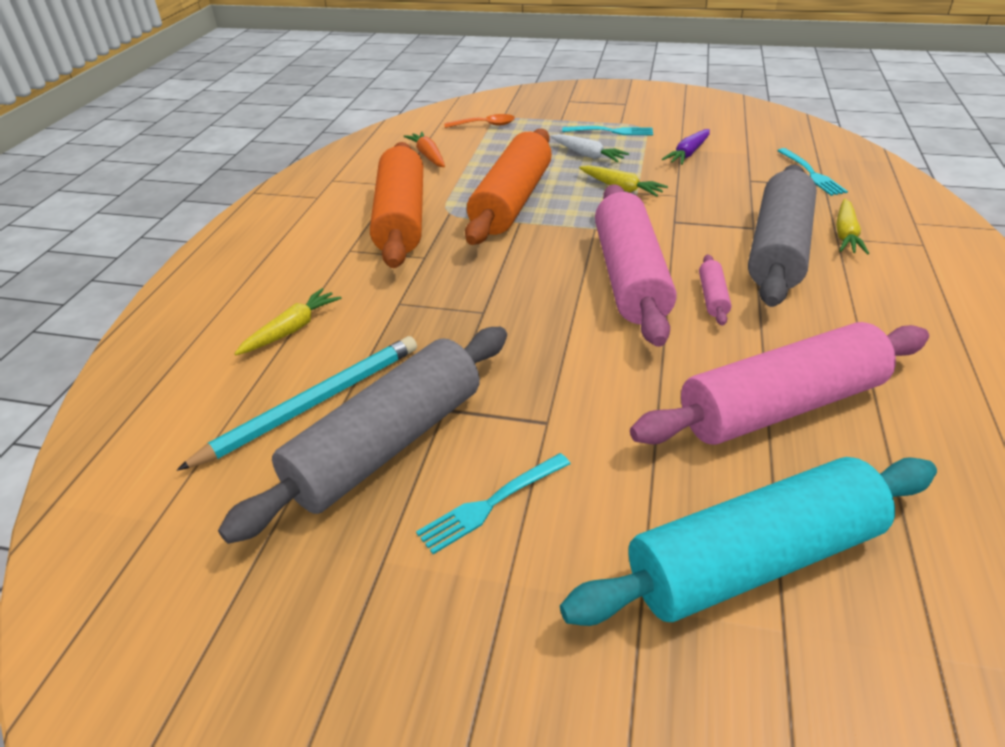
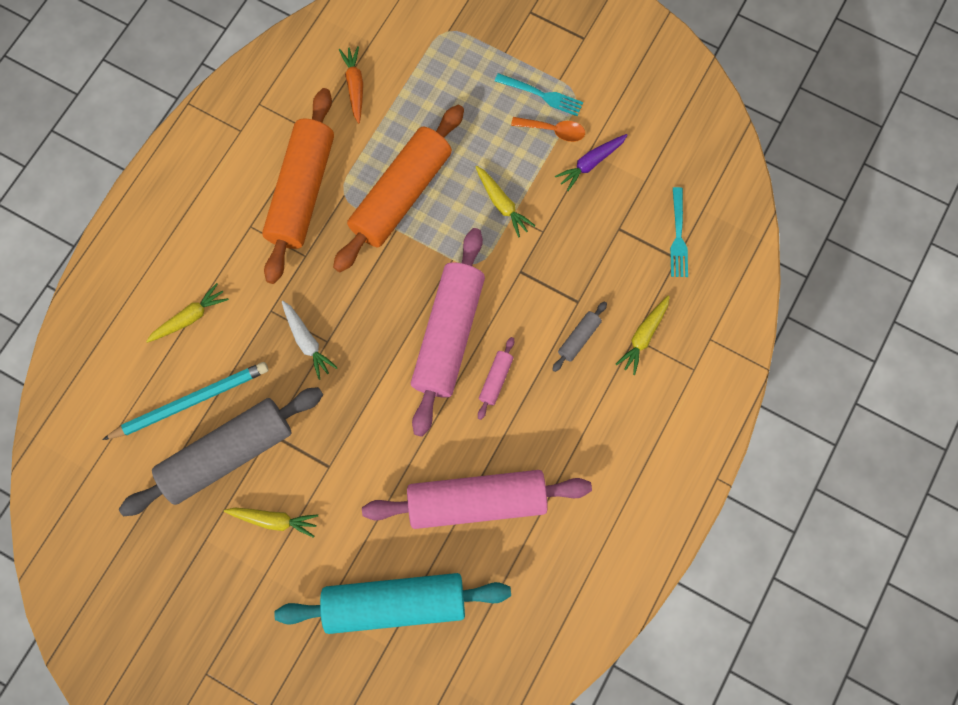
camera: 15 degrees right, 35 degrees up
(485, 125) = (427, 39): orange spoon -> orange spoon (553, 130)
(491, 504) = (274, 520): turquoise fork -> yellow carrot
(587, 155) = (499, 134): white carrot -> white carrot (307, 341)
(778, 249) = (579, 338): grey rolling pin -> grey rolling pin, size x0.41

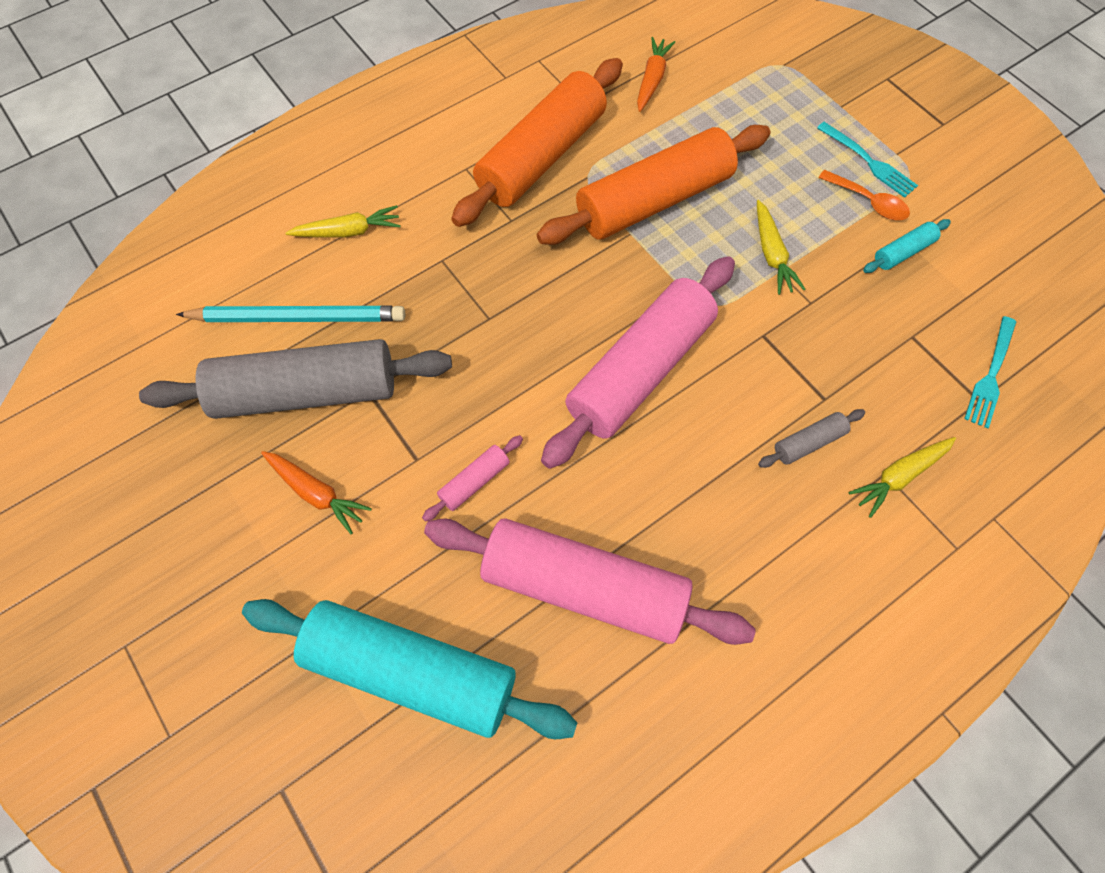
camera: 25 degrees right, 10 degrees down
(274, 520) = (316, 493): yellow carrot -> orange carrot
(307, 341) = (465, 308): white carrot -> none
(496, 379) = (677, 447): pink rolling pin -> pink rolling pin (474, 482)
(591, 163) = (903, 252): purple carrot -> turquoise rolling pin

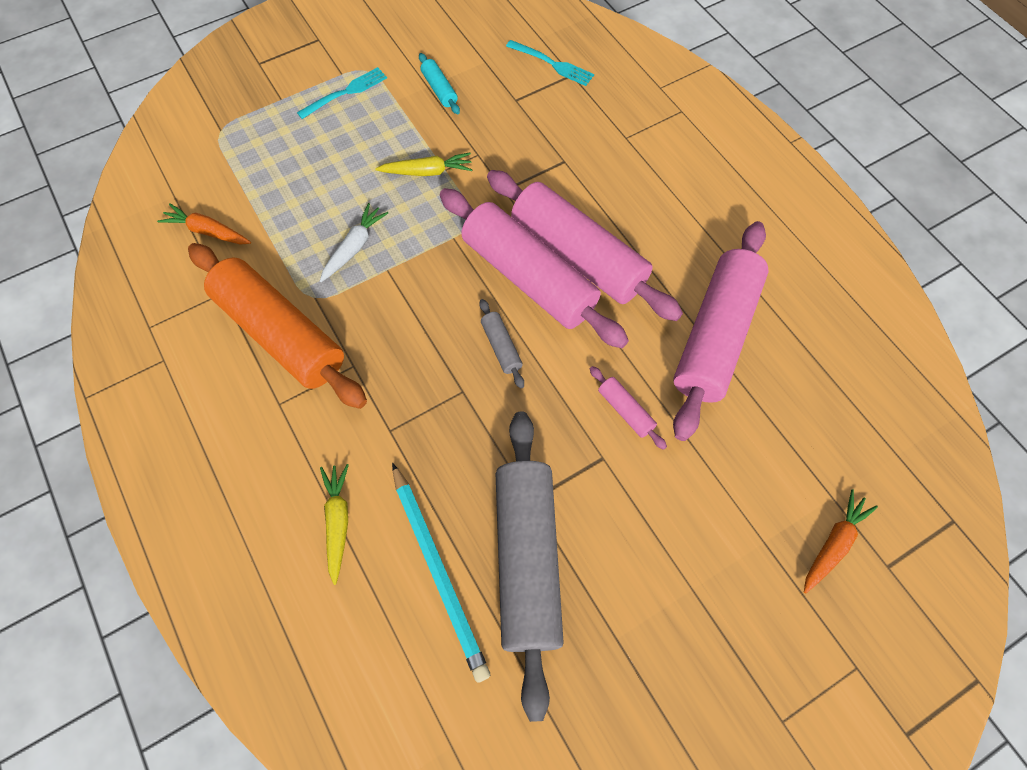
camera: 85 degrees left, 0 degrees up
(298, 317) = (439, 571): turquoise pencil -> turquoise pencil turned 150 degrees clockwise
(316, 493) = (633, 546): orange carrot -> orange carrot (833, 544)
(411, 671) = (787, 465): turquoise rolling pin -> none
(653, 200) = (354, 247): orange rolling pin -> white carrot
(679, 422) = (578, 256): none -> pink rolling pin
(809, 443) = (600, 177): grey rolling pin -> grey rolling pin (501, 347)
(868, 201) = (386, 101): orange spoon -> none
(899, 476) = (628, 130): yellow carrot -> none

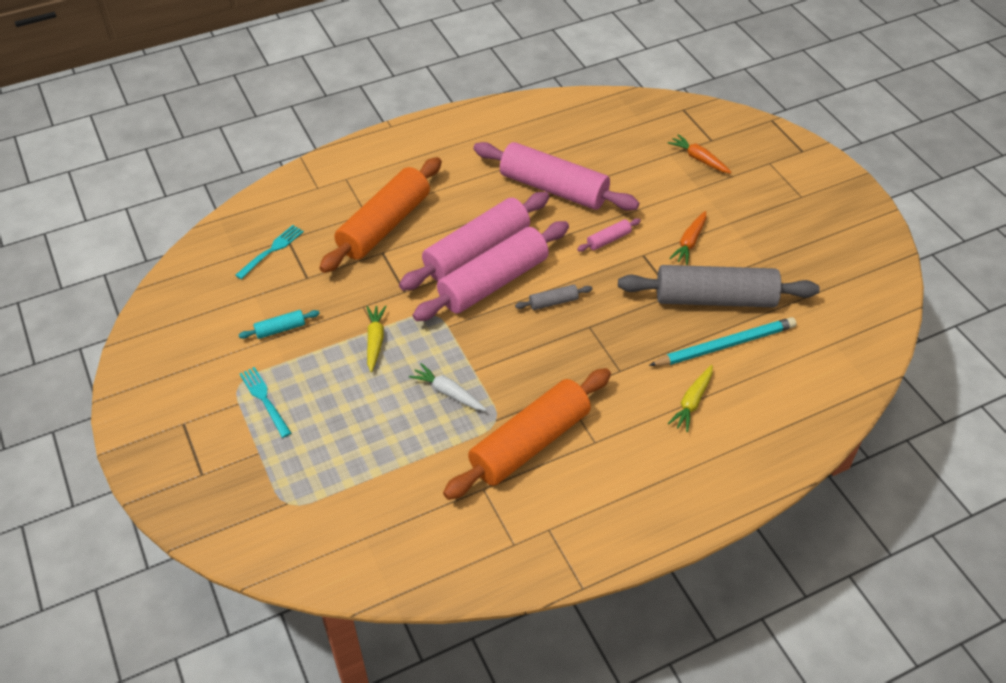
camera: 85 degrees left, 15 degrees down
(208, 231) = (413, 505): orange carrot -> orange carrot (689, 242)
(337, 522) = (692, 402): yellow carrot -> yellow carrot turned 60 degrees counterclockwise
(609, 157) = (384, 225): none -> orange rolling pin

